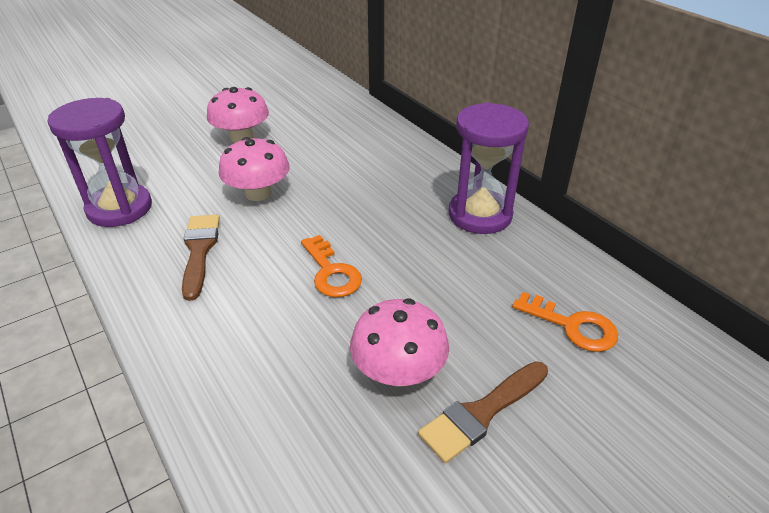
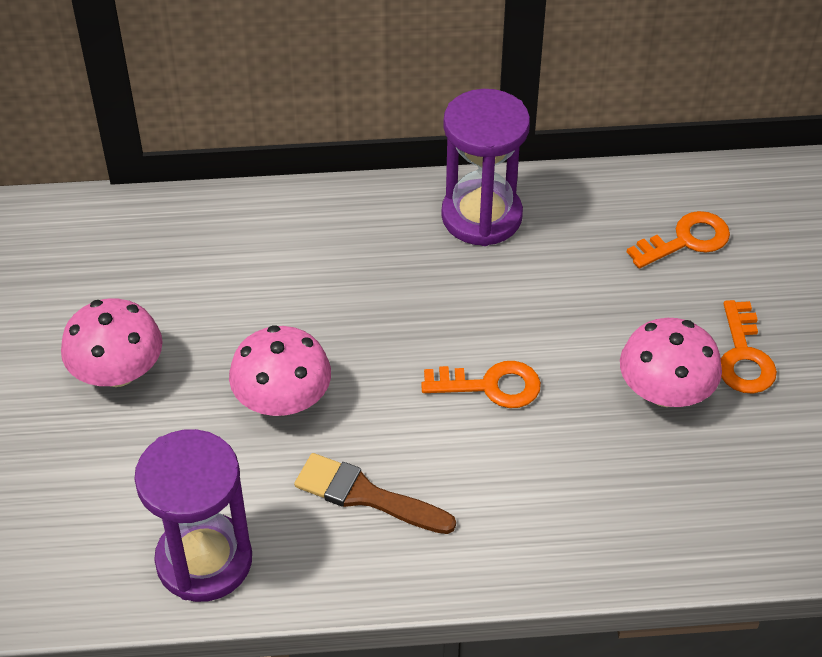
camera: 60 degrees left, 10 degrees up
(481, 413) = (744, 356): brown brush -> orange key

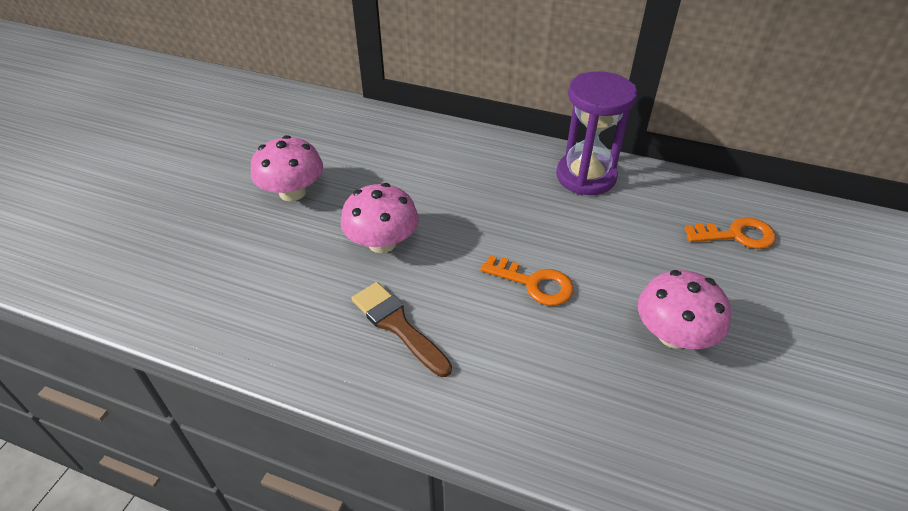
camera: 25 degrees right, 5 degrees down
(204, 560) = (258, 327): purple hourglass -> none
(744, 356) = (754, 332): orange key -> none

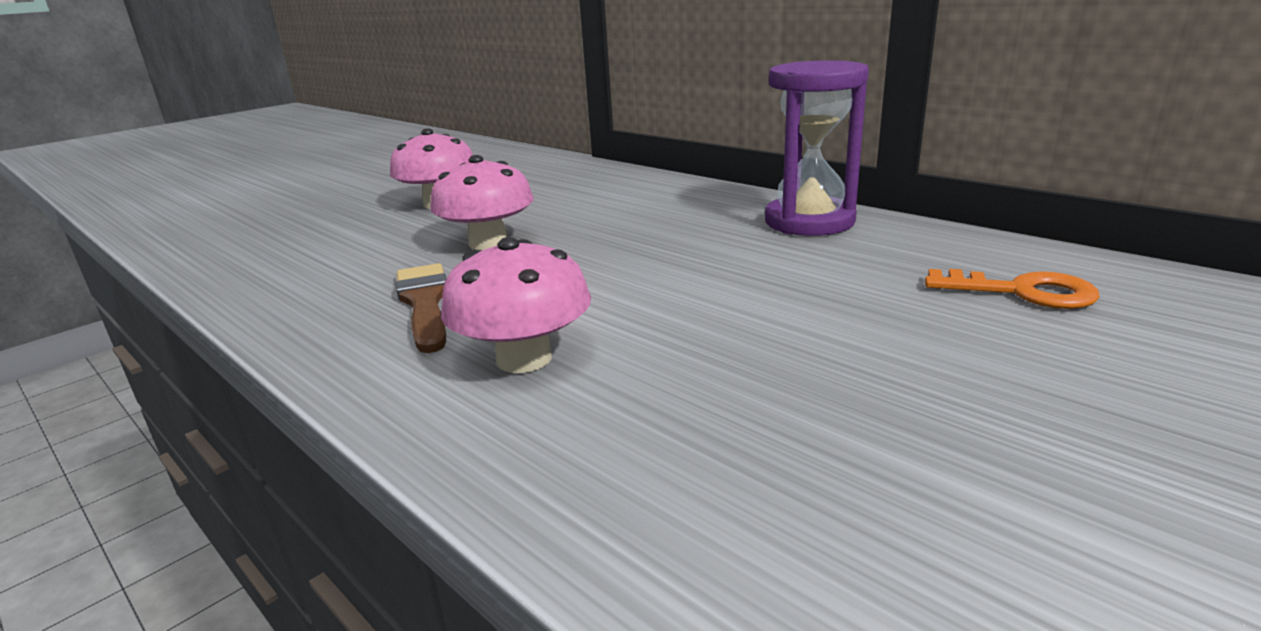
camera: 25 degrees right, 20 degrees down
(534, 283) = (640, 294): orange key -> none
(673, 335) = (815, 372): pink mushroom -> pink mushroom (524, 358)

